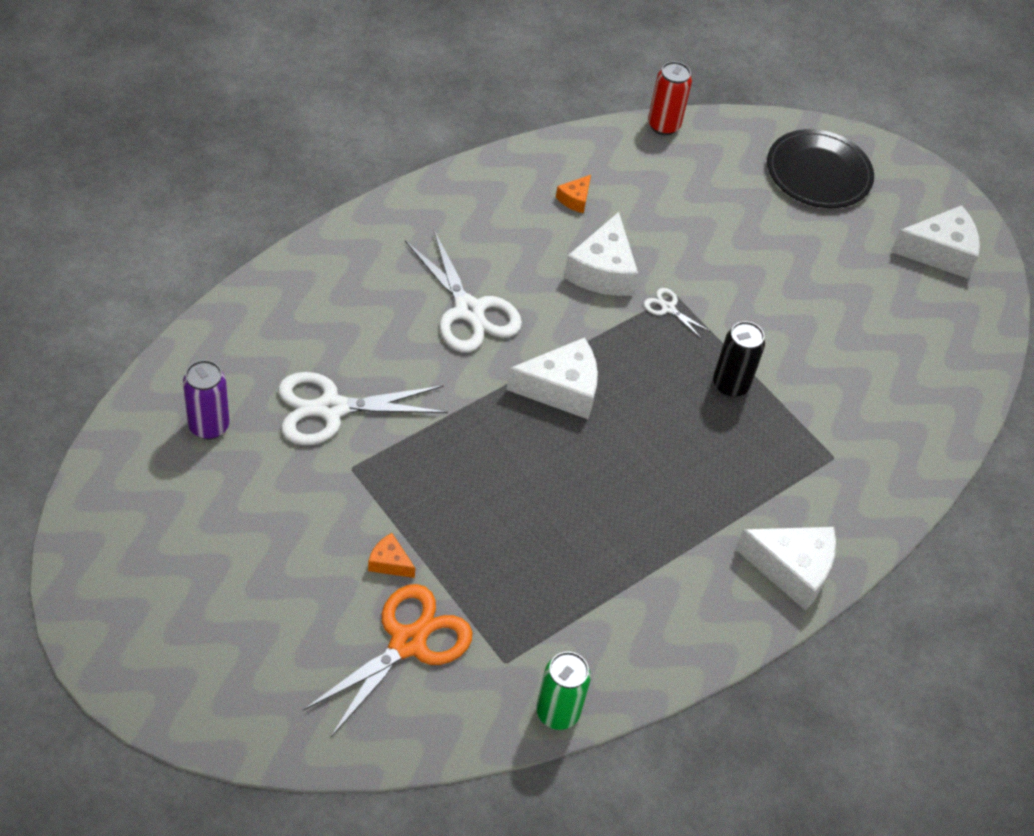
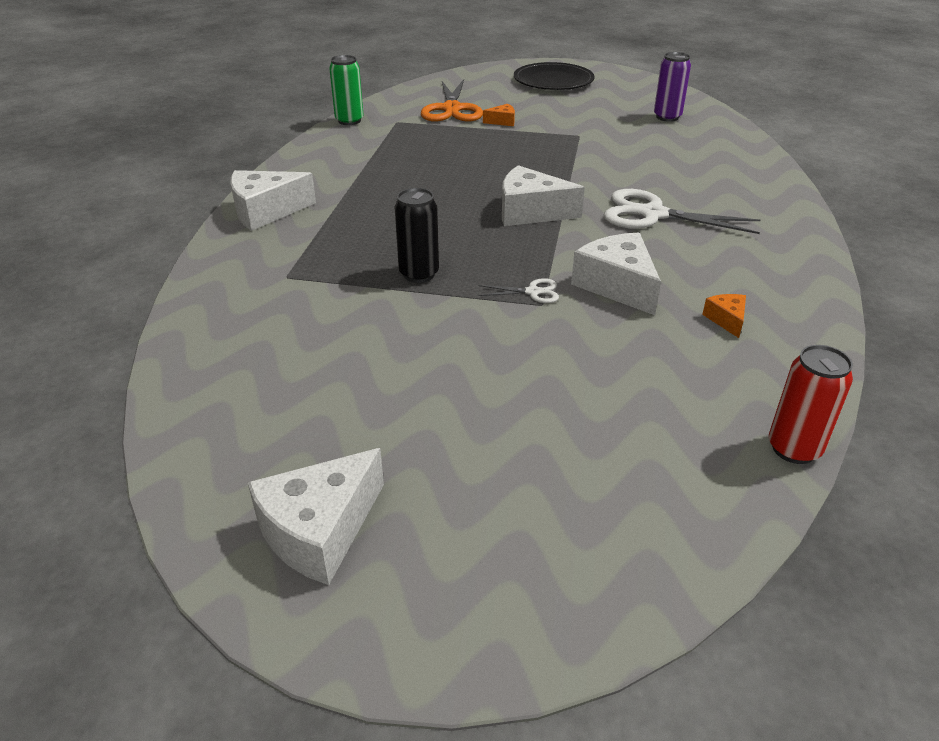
camera: 145 degrees right, 15 degrees down
(331, 409) = (631, 146): white scissors -> none
(561, 389) = (530, 212): white cheese -> white cheese turned 60 degrees clockwise
(818, 173) = (572, 528): black plate -> black plate (553, 81)

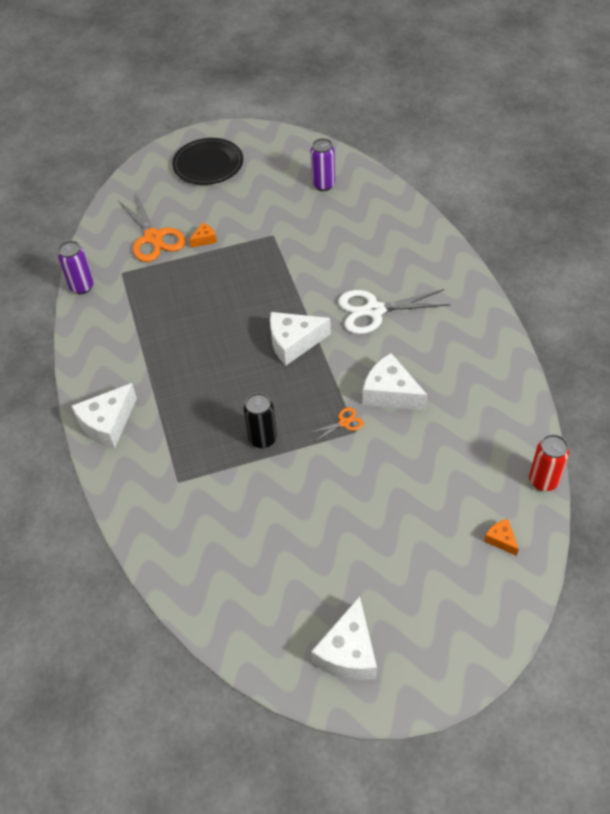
camera: 25 degrees left, 15 degrees up
(349, 121) = (82, 287): green can -> purple can
(533, 292) = (344, 423): white scissors -> orange scissors
(726, 320) = (467, 395): orange cheese -> orange cheese (501, 539)

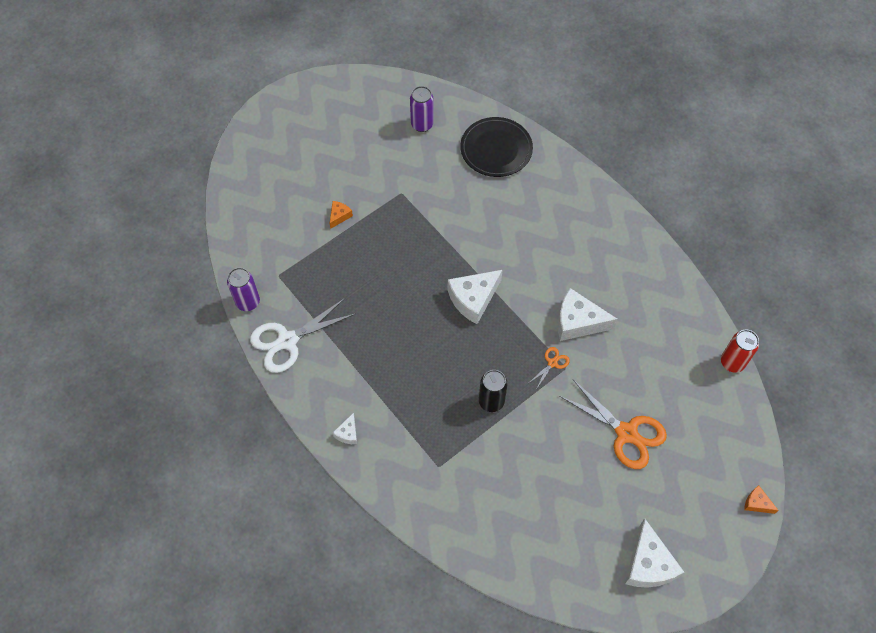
camera: 25 degrees left, 10 degrees up
(107, 424) = (347, 433): white cheese -> white cheese, size x0.49
(153, 238) = (289, 228): orange scissors -> orange scissors (626, 433)
(208, 164) = (301, 131): black plate -> black plate (496, 149)
(374, 311) = (528, 245): white scissors -> white scissors (287, 341)
(501, 539) = (721, 425): orange cheese -> orange cheese (757, 503)

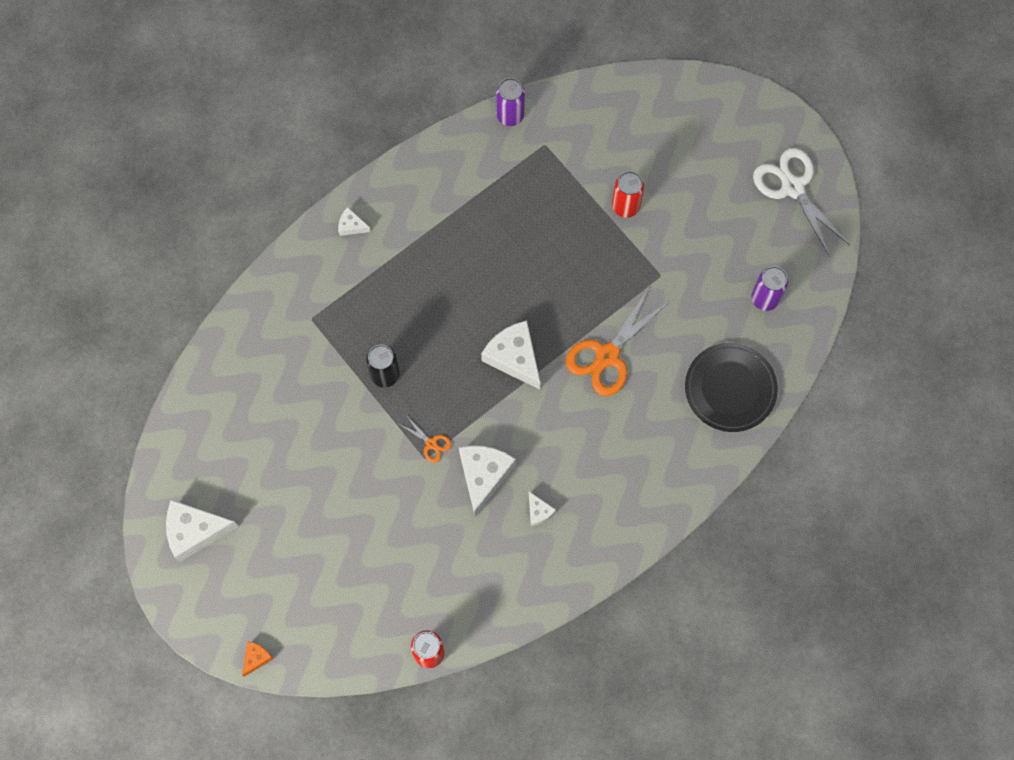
camera: 90 degrees right, 10 degrees up
(287, 341) = (462, 159): white scissors -> white scissors (792, 187)
(339, 216) = (625, 206): orange cheese -> red can
(605, 281) = (539, 512): none -> white cheese
(626, 433) = (343, 521): orange scissors -> orange scissors (607, 355)

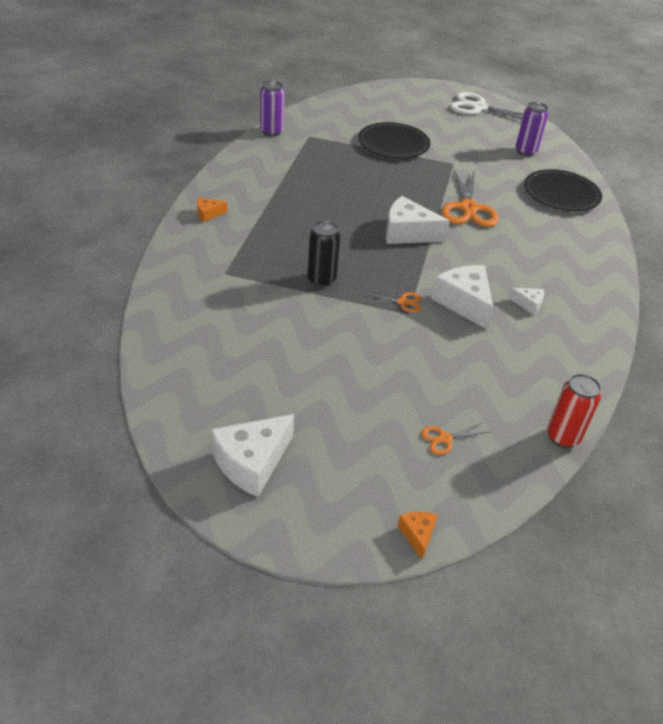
camera: 40 degrees left, 30 degrees down
(341, 598) = (444, 439): none -> orange scissors
(351, 226) = (208, 214): white cheese -> orange cheese
(625, 206) = (393, 144): red can -> black plate

